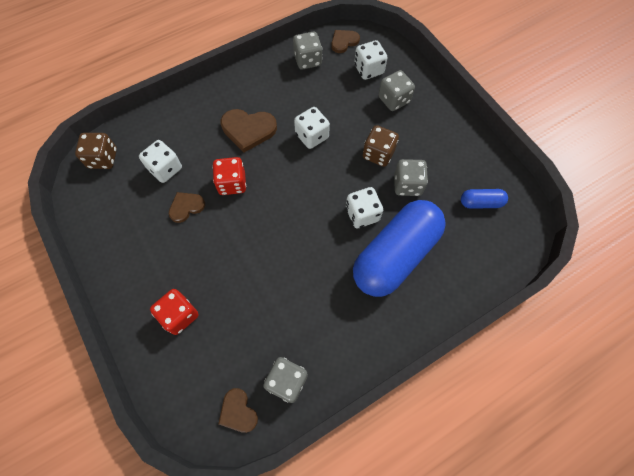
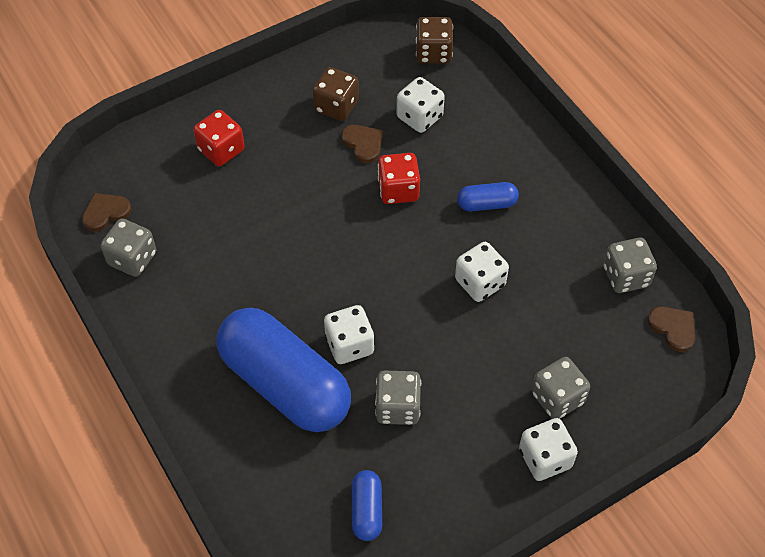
camera: 90 degrees right, 10 degrees down
(248, 130) = (486, 204): brown heart -> blue capsule
(369, 69) = (617, 363): white dice -> white dice (545, 458)
(378, 154) = (451, 370): brown dice -> brown dice (336, 106)

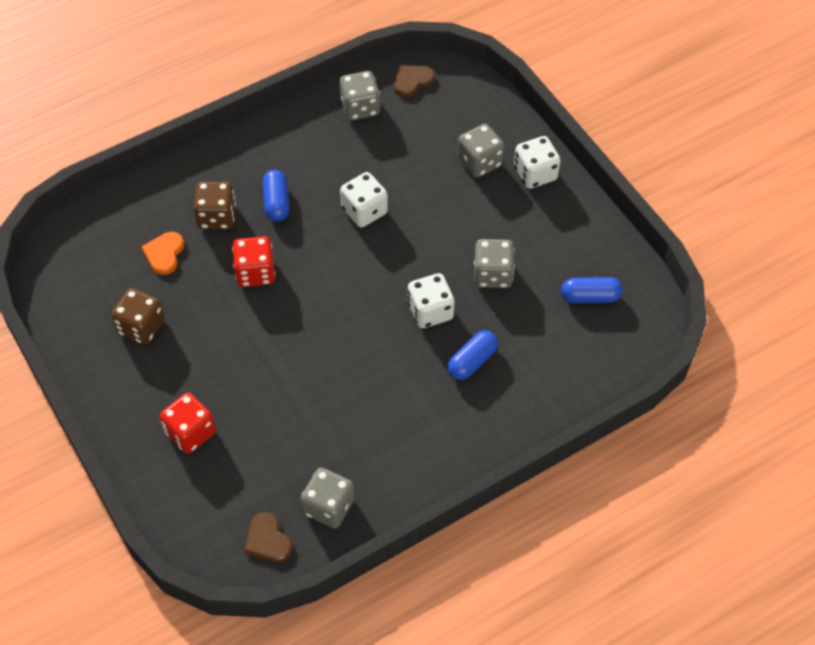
camera: 90 degrees left, 0 degrees up
(285, 384) = (472, 361): blue capsule -> blue capsule, size x0.43
(363, 144) = (194, 302): brown heart -> none
(419, 117) = (164, 254): white dice -> orange heart
(433, 53) = (78, 240): brown dice -> brown dice (216, 217)

